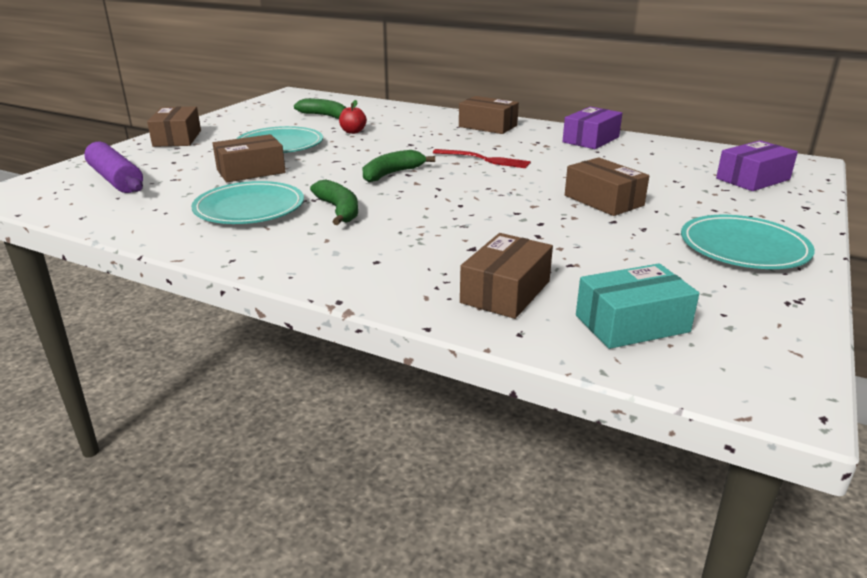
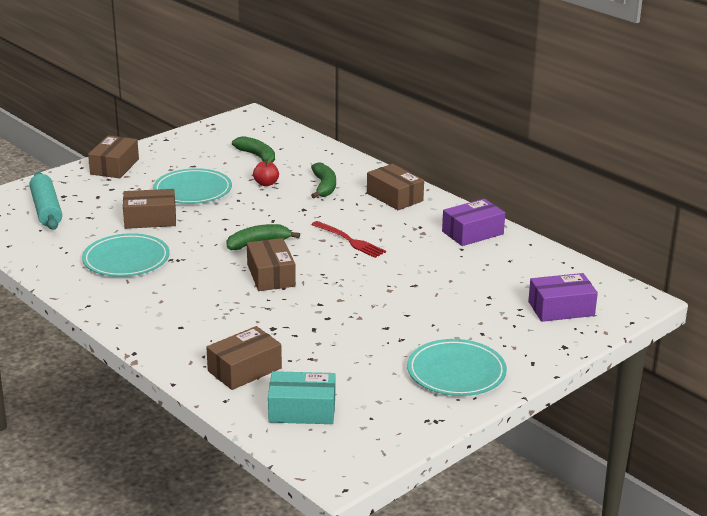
camera: 20 degrees right, 0 degrees up
(115, 179) = (46, 210): purple rolling pin -> turquoise rolling pin
(339, 210) = (189, 275): green banana -> green banana (324, 186)
(603, 200) = (401, 306): brown box -> brown box (271, 275)

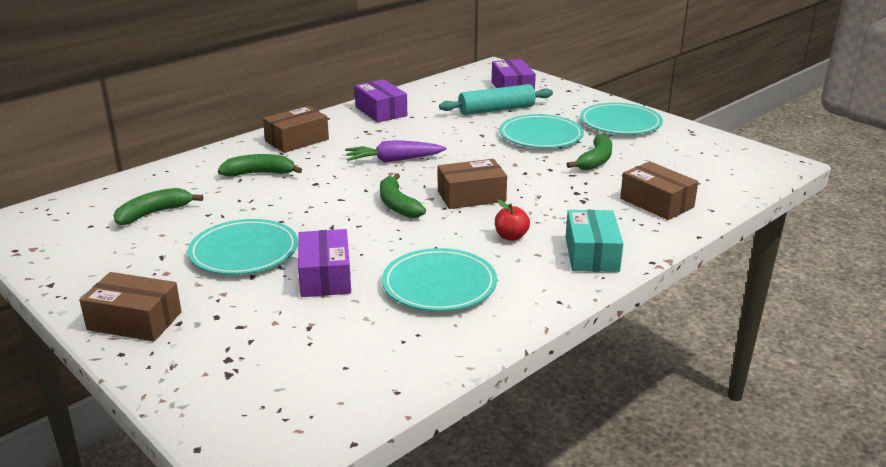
camera: 90 degrees left, 0 degrees up
(46, 210) = (276, 370): turquoise rolling pin -> turquoise rolling pin (496, 110)
(150, 219) = (325, 276): brown box -> purple box
(266, 183) = (239, 205): red apple -> red apple (511, 236)
(302, 410) = (707, 177): turquoise box -> turquoise box (591, 254)
(347, 345) = (595, 161): none -> green banana
(350, 240) = (393, 160): red fork -> purple carrot
(413, 318) = (541, 136): none -> turquoise plate

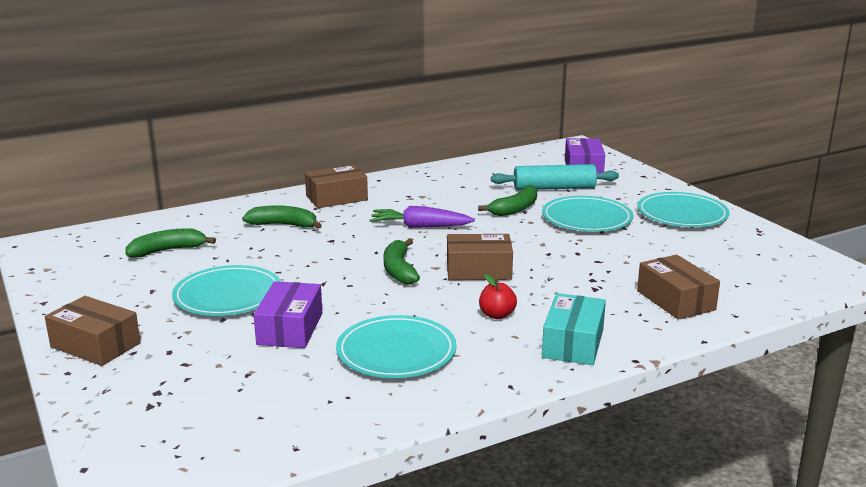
camera: 15 degrees right, 5 degrees down
(381, 111) = (434, 178): purple box -> none
(595, 161) = (632, 250): green banana -> green banana (515, 209)

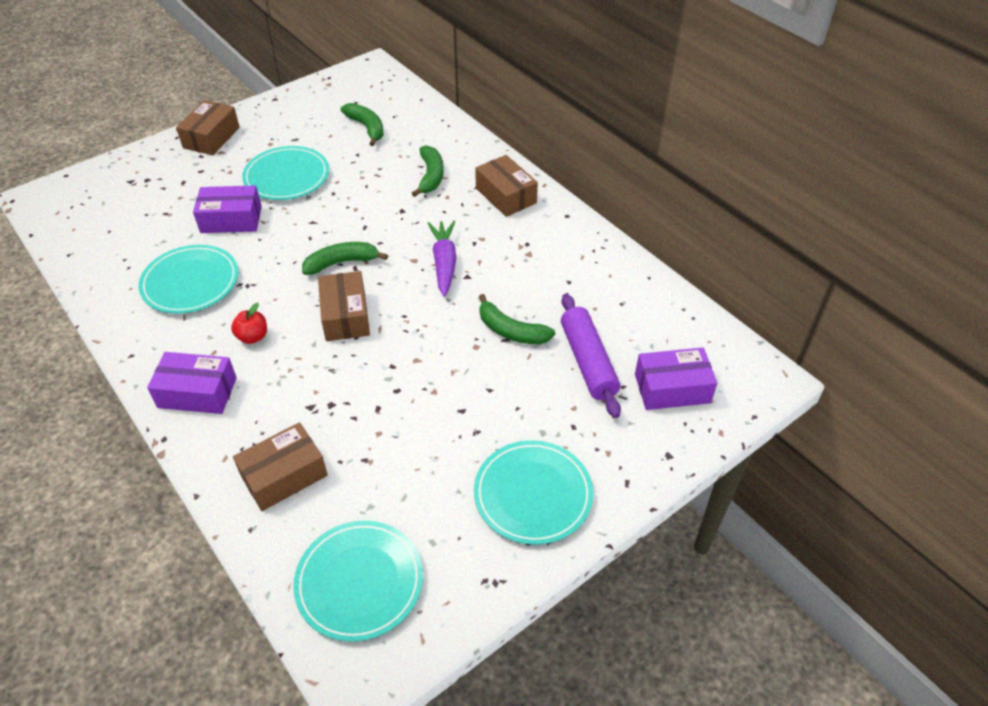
camera: 80 degrees right, 25 degrees up
(554, 188) = (588, 362): turquoise rolling pin -> purple rolling pin
(573, 343) = (197, 392): turquoise box -> purple box
(586, 218) = (496, 396): turquoise plate -> turquoise plate (359, 582)

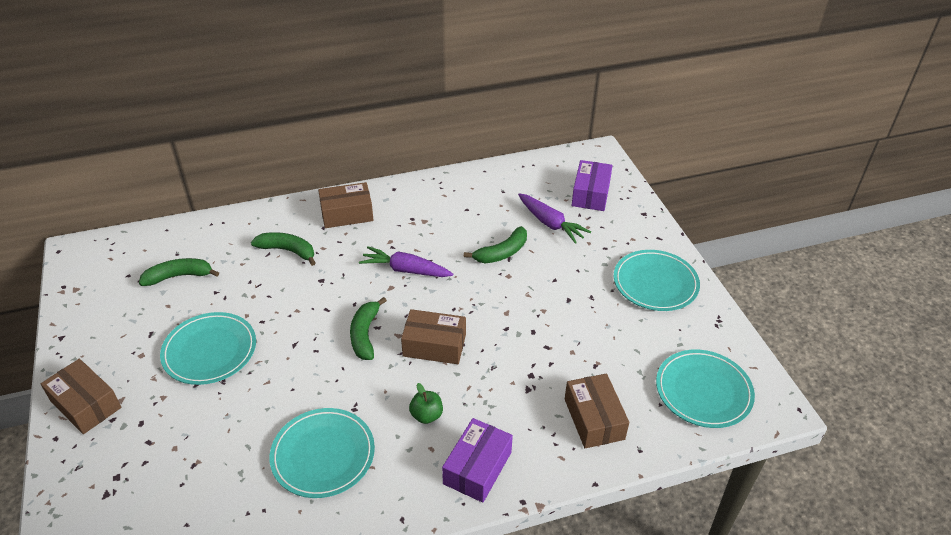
camera: 70 degrees left, 5 degrees down
(231, 219) = (246, 407): purple box -> none
(253, 337) = (426, 415): red apple -> green apple
(588, 362) = (550, 224): purple rolling pin -> purple carrot

